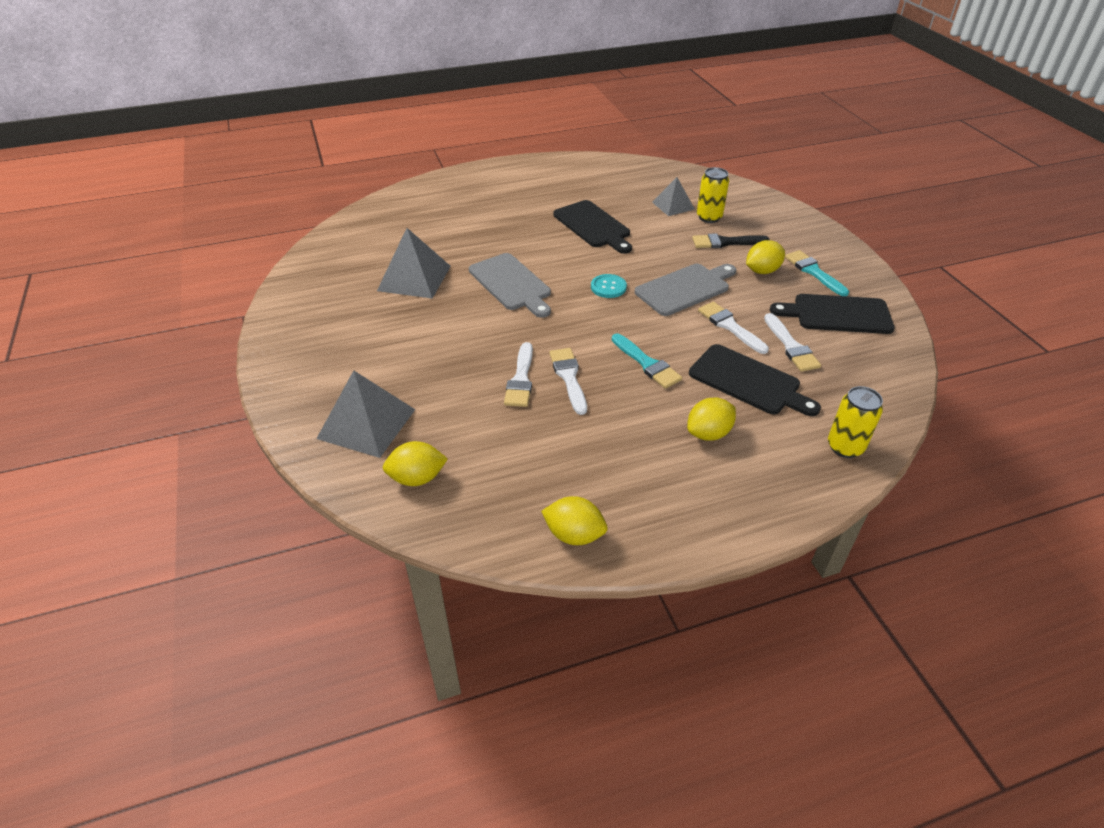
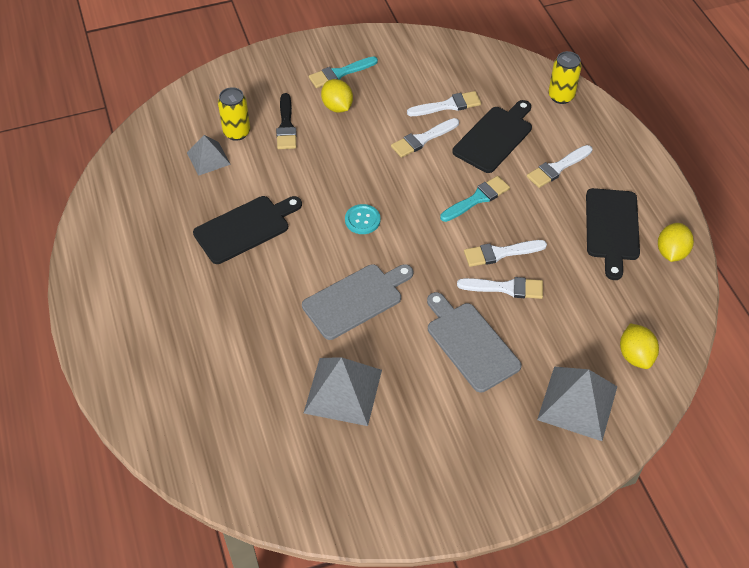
camera: 90 degrees left, 10 degrees up
(685, 288) = (365, 163): grey cutting board -> grey cutting board (470, 343)
(708, 433) = (557, 168): yellow lemon -> white brush
(837, 314) = (403, 70): black cutting board -> black cutting board (612, 228)

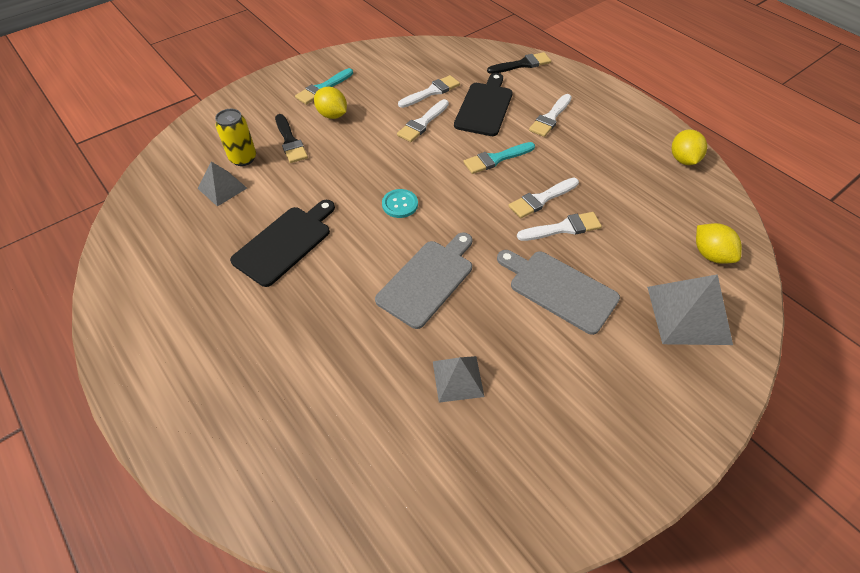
camera: 20 degrees left, 0 degrees up
(343, 391) = (458, 378): grey pyramid -> grey pyramid, size x0.62
(477, 199) = (496, 159): turquoise brush -> turquoise brush turned 150 degrees counterclockwise
(561, 96) = (522, 64): yellow can -> black brush
(612, 228) = (623, 153): black cutting board -> none

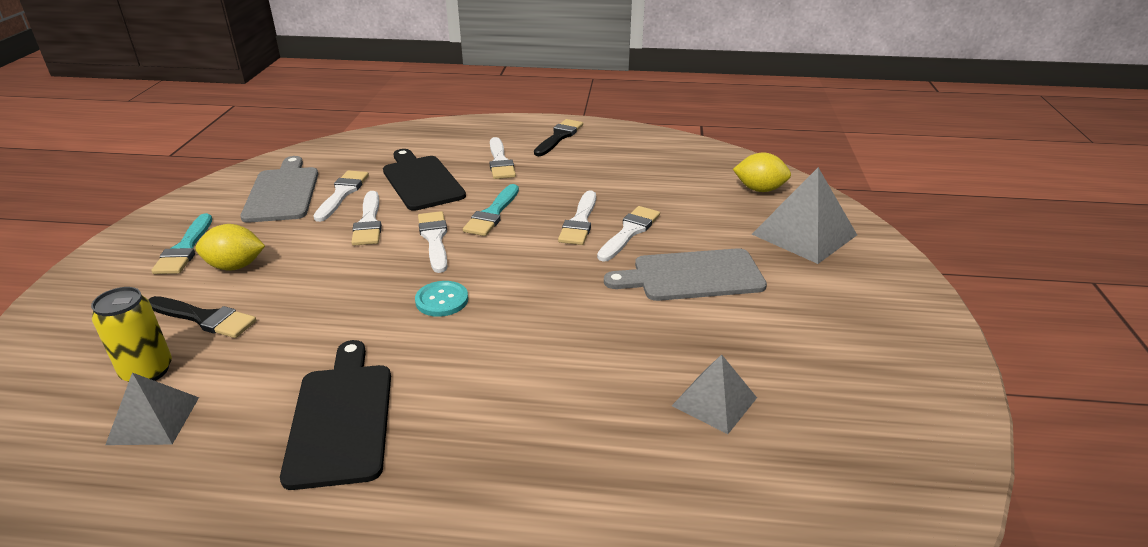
camera: 45 degrees left, 20 degrees down
(428, 280) = (566, 343): grey cutting board -> grey cutting board (283, 192)
(443, 158) = (434, 239): none -> white brush
(522, 64) = (414, 135): black brush -> black brush (559, 137)
(683, 159) = (651, 142): yellow lemon -> none

